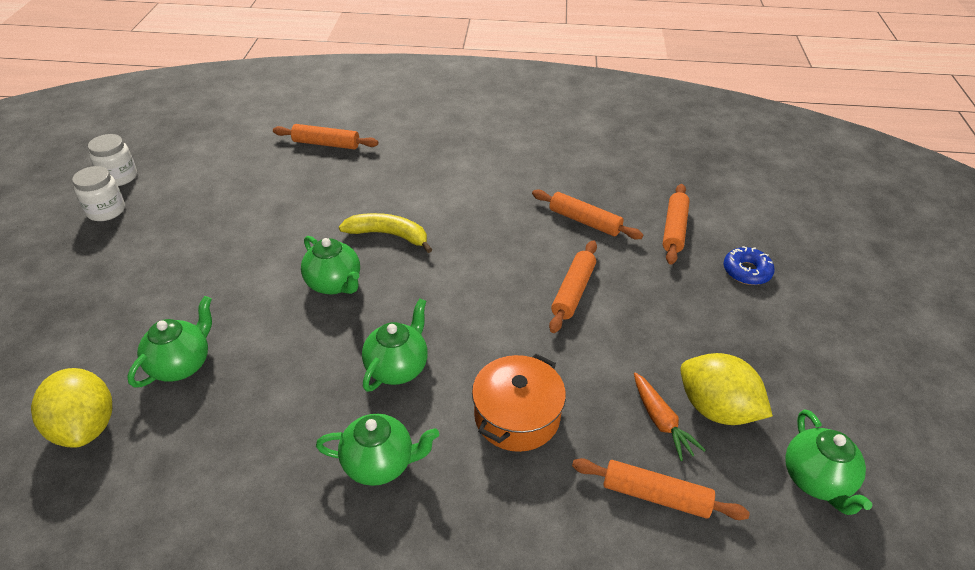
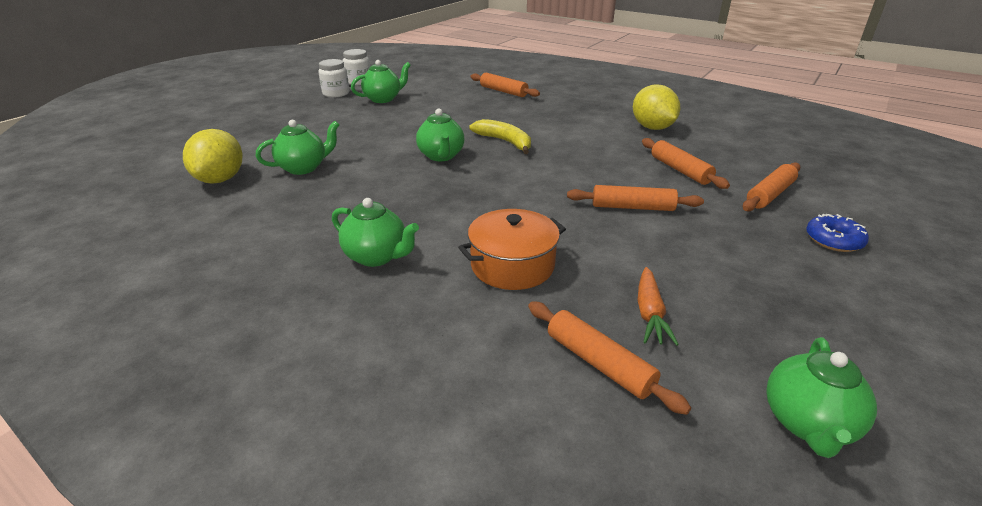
camera: 30 degrees right, 10 degrees down
(398, 367) = (443, 209): green teapot -> green teapot (383, 99)
(573, 292) = (632, 207): orange rolling pin -> orange rolling pin turned 45 degrees clockwise
(716, 409) = (720, 324): yellow lemon -> yellow lemon (652, 128)

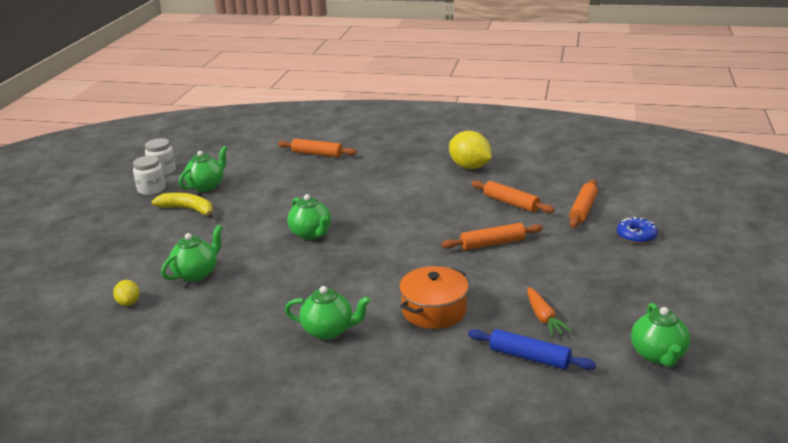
camera: 20 degrees left, 5 degrees down
(220, 179) = (129, 303): yellow lemon -> yellow lemon, size x0.51
(505, 142) = (356, 207): yellow banana -> yellow banana (188, 209)
(599, 363) = (529, 357): orange rolling pin -> blue rolling pin

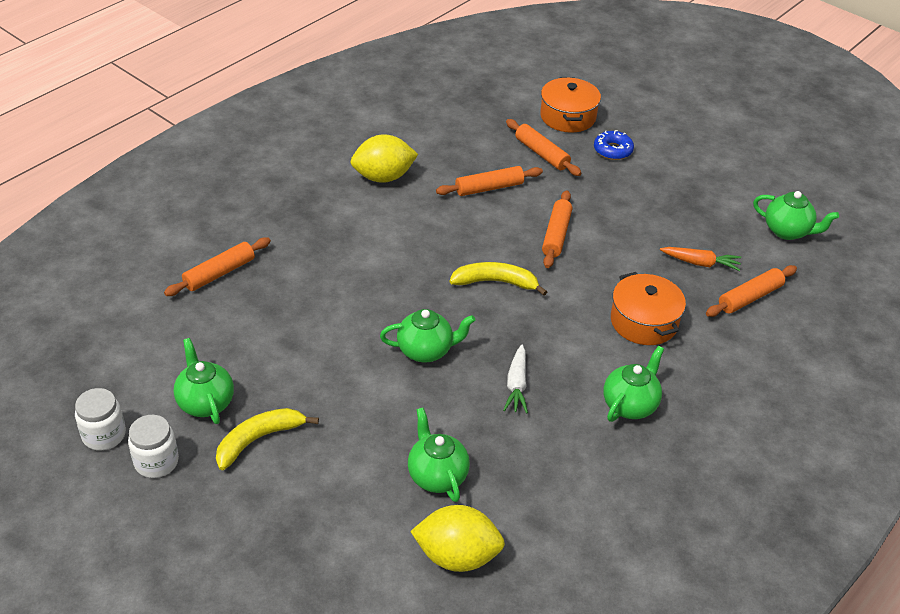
camera: 65 degrees left, 15 degrees up
(129, 303) = (457, 556): yellow lemon -> yellow lemon, size x1.94
(308, 276) = (516, 385): none -> white carrot
(408, 236) = (495, 282): none -> yellow banana
(529, 357) = (750, 297): blue rolling pin -> orange rolling pin
(648, 205) = (568, 117): none -> orange pot

